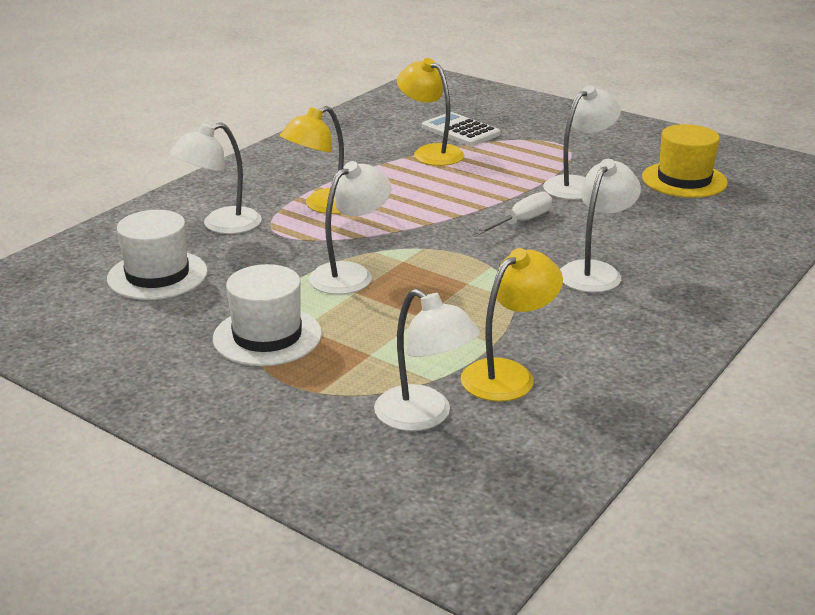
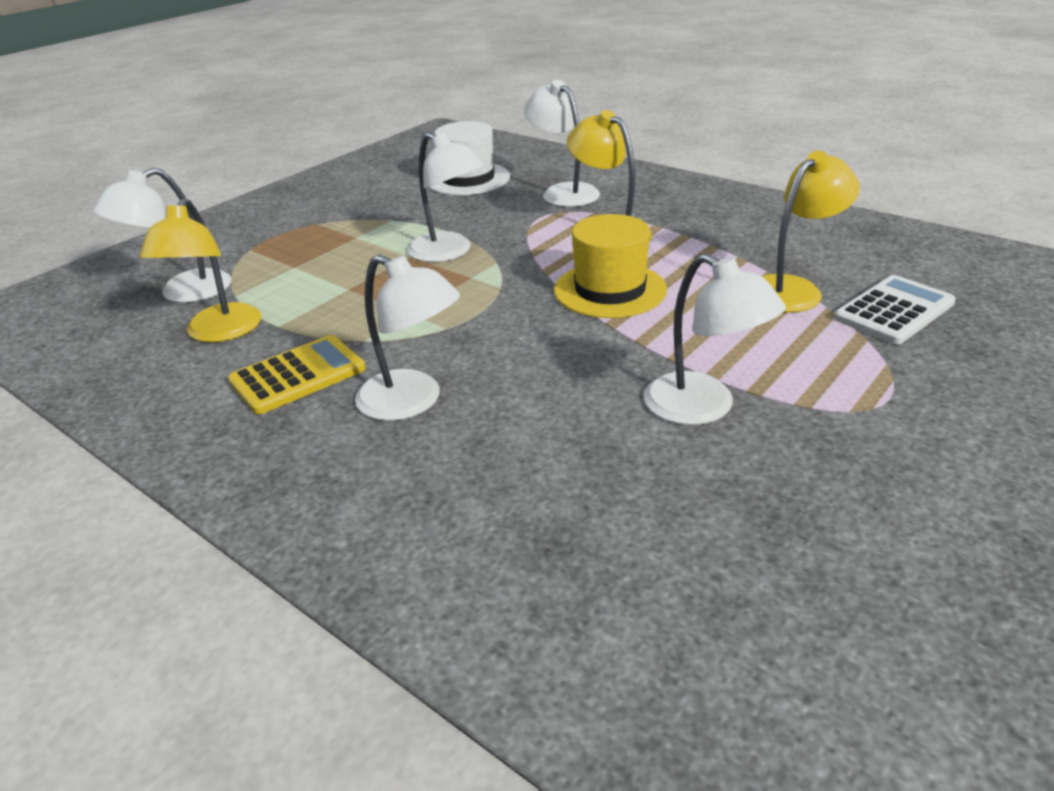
camera: 95 degrees right, 5 degrees up
(267, 336) = (347, 225): white hat -> none
(508, 374) = (218, 332): yellow lamp -> yellow lamp turned 45 degrees clockwise
(521, 222) = (567, 352): white screwdriver -> none
(571, 321) = (298, 375): none -> yellow calculator
(684, 180) = (755, 539): yellow hat -> yellow hat (610, 290)

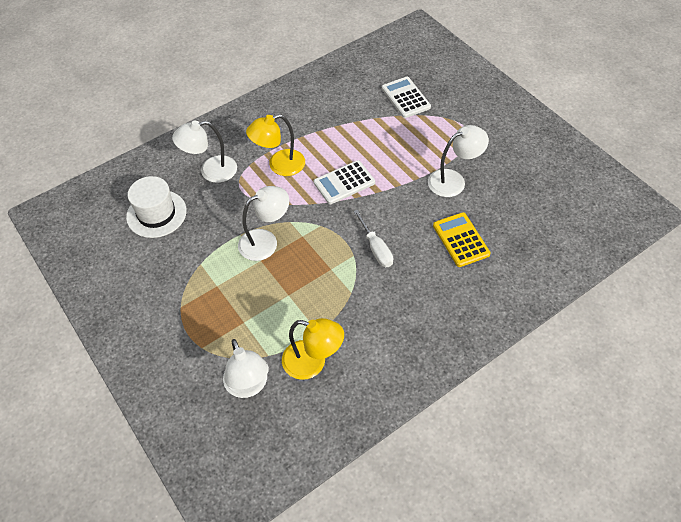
camera: 75 degrees left, 20 degrees up
(298, 375) = (375, 324): yellow calculator -> yellow calculator (461, 240)
(412, 402) = (415, 278): white lamp -> none
(470, 347) = (376, 248): none -> white screwdriver
(610, 290) = (344, 182): yellow hat -> white calculator
(793, 289) = (373, 120): yellow lamp -> none

